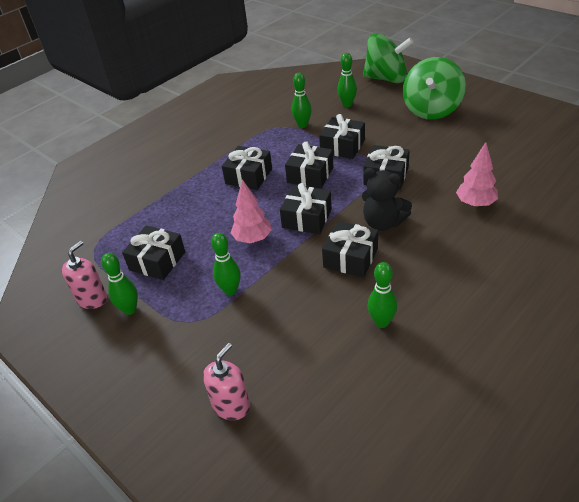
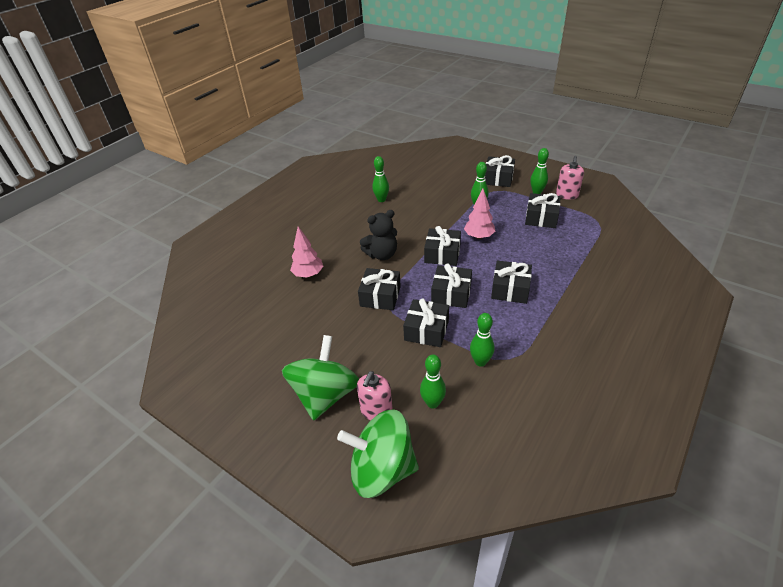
camera: 170 degrees right, 0 degrees up
(231, 405) = (452, 165): pink soap dispenser -> pink soap dispenser (376, 411)
(350, 258) = (404, 230): black gift -> black gift (498, 178)
(383, 223) = (382, 254): black teddy bear -> black teddy bear turned 135 degrees clockwise

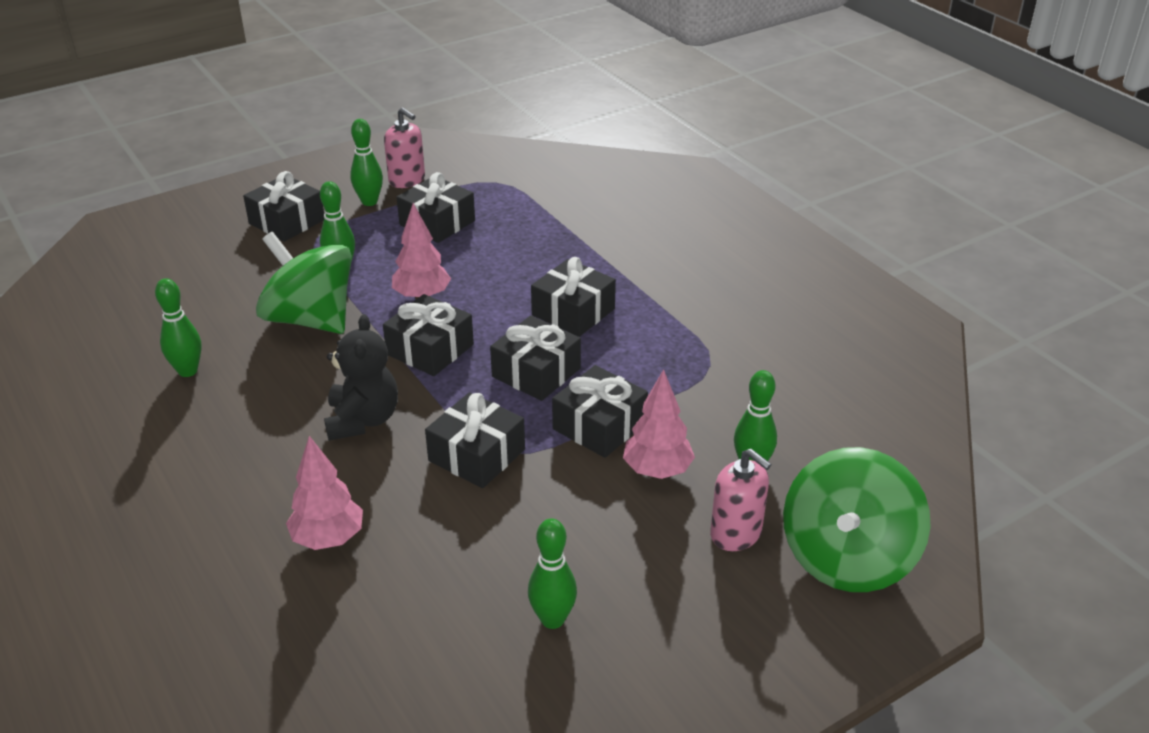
camera: 70 degrees left, 5 degrees down
(325, 394) = (668, 589): green spinning top -> green spinning top (310, 319)
(406, 363) = (657, 471): none -> pink tree
(480, 362) = (700, 393): green bowling pin -> green bowling pin (552, 619)

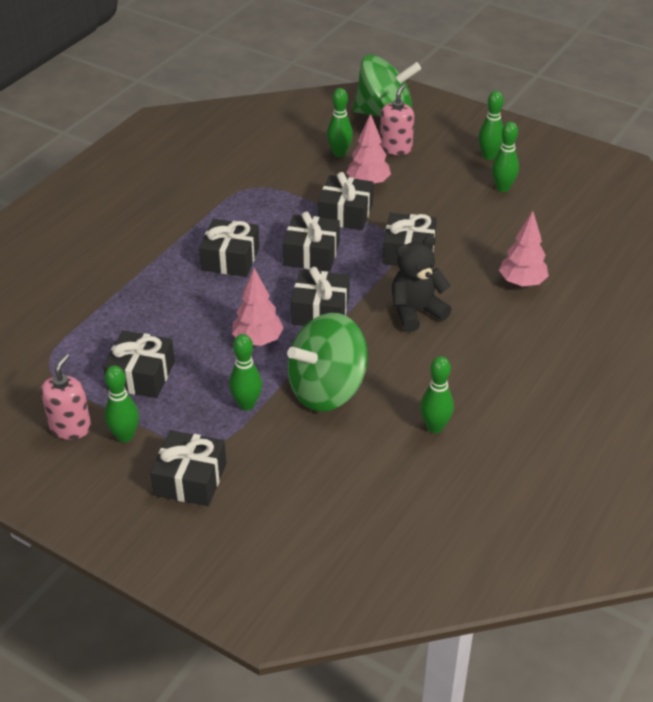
camera: 115 degrees left, 5 degrees up
(310, 319) = (327, 389): green spinning top -> green spinning top turned 45 degrees clockwise
(652, 643) = (489, 156): none -> green bowling pin

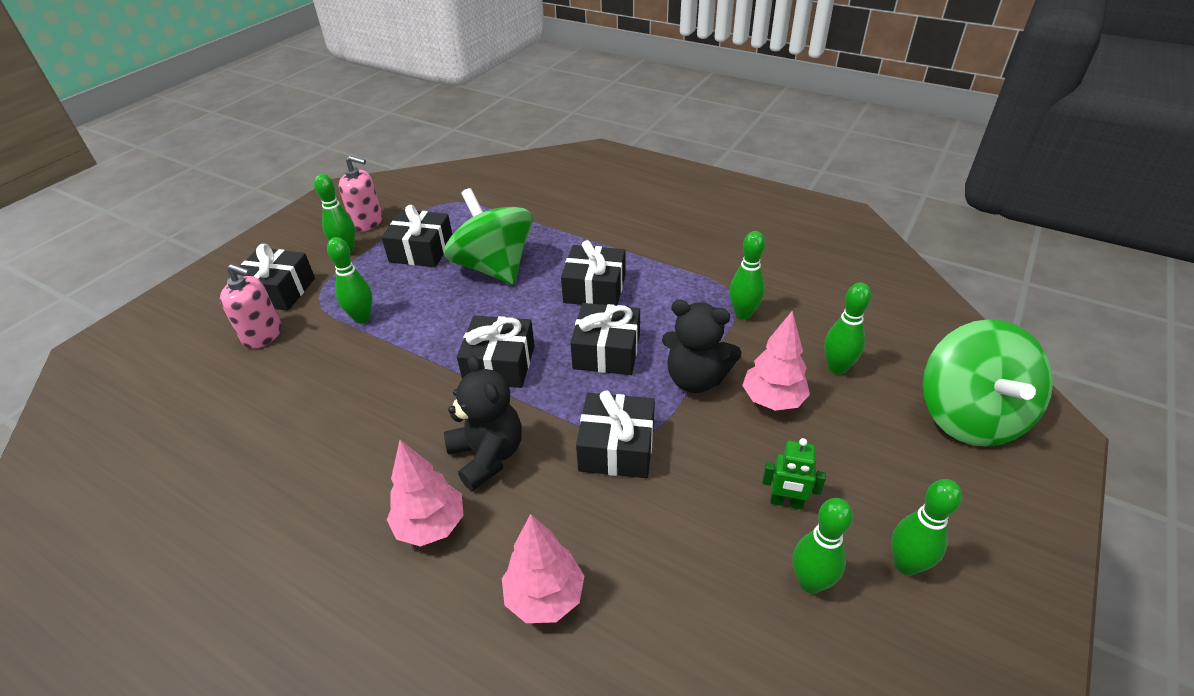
camera: 90 degrees right, 0 degrees up
(258, 340) = (456, 318): pink tree -> pink tree (431, 525)
(327, 389) = (366, 375): green spinning top -> green spinning top (494, 267)
(345, 213) = (695, 379): black gift -> black teddy bear
(396, 148) = (877, 430): pink soap dispenser -> pink soap dispenser (263, 335)
(435, 427) = (272, 474): green bowling pin -> green bowling pin (743, 314)
(451, 189) = (786, 502): none -> green robot

